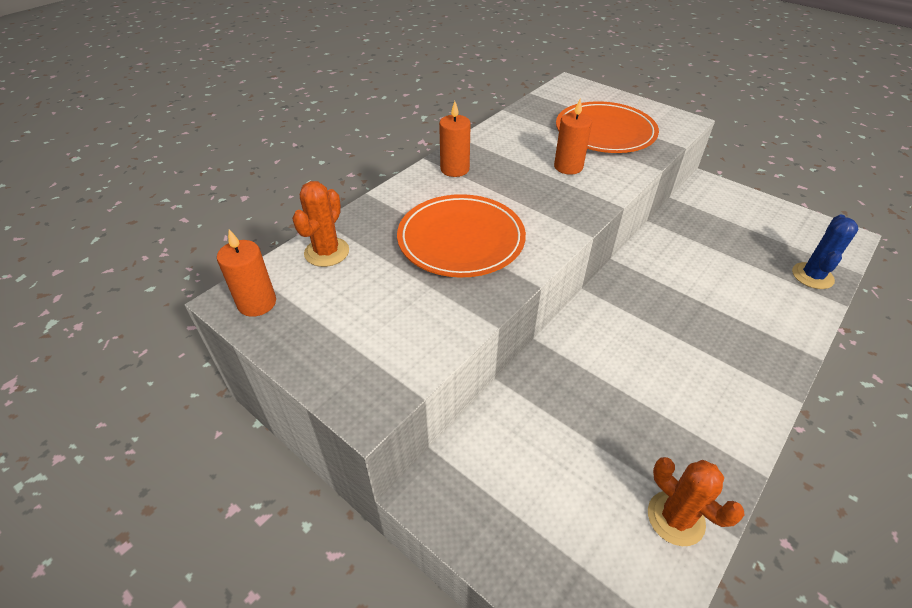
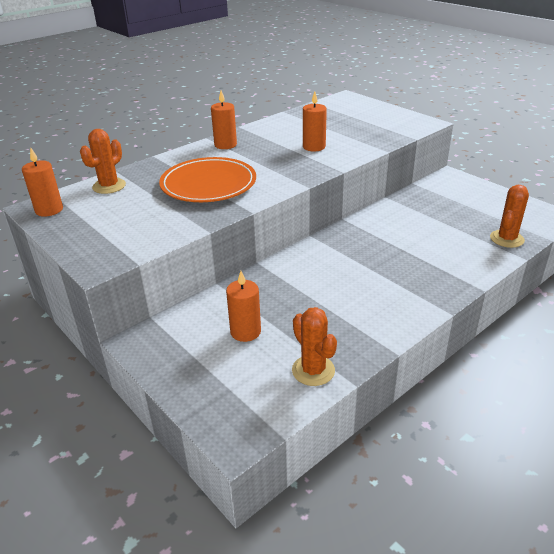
camera: 10 degrees right, 10 degrees down
(564, 460) = (245, 331): none -> orange candle
(605, 132) = (356, 127): orange plate -> none
(812, 276) = (506, 239): blue cactus -> orange cactus

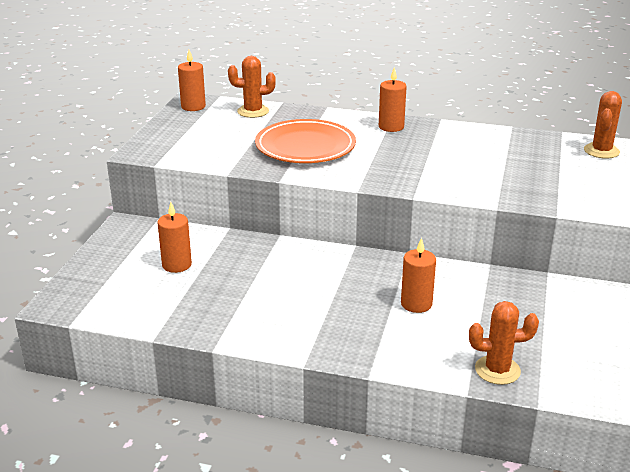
camera: 55 degrees right, 5 degrees down
(313, 370) = (154, 313): orange cactus -> orange cactus (601, 151)
(314, 147) = (448, 167): orange candle -> orange candle (416, 304)

